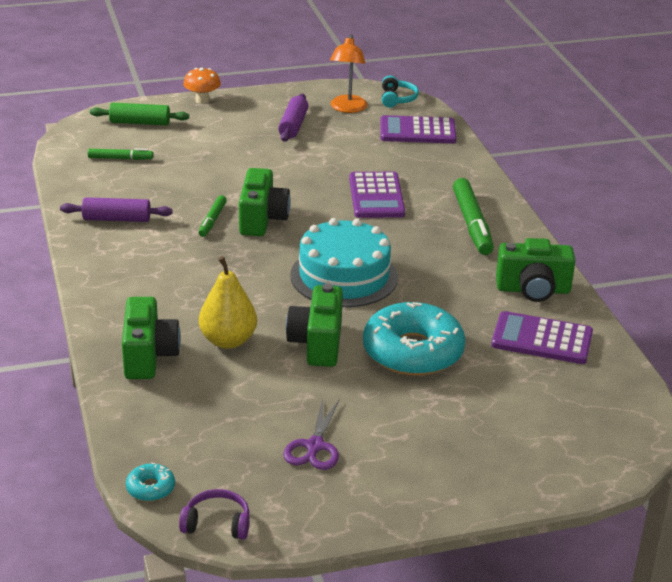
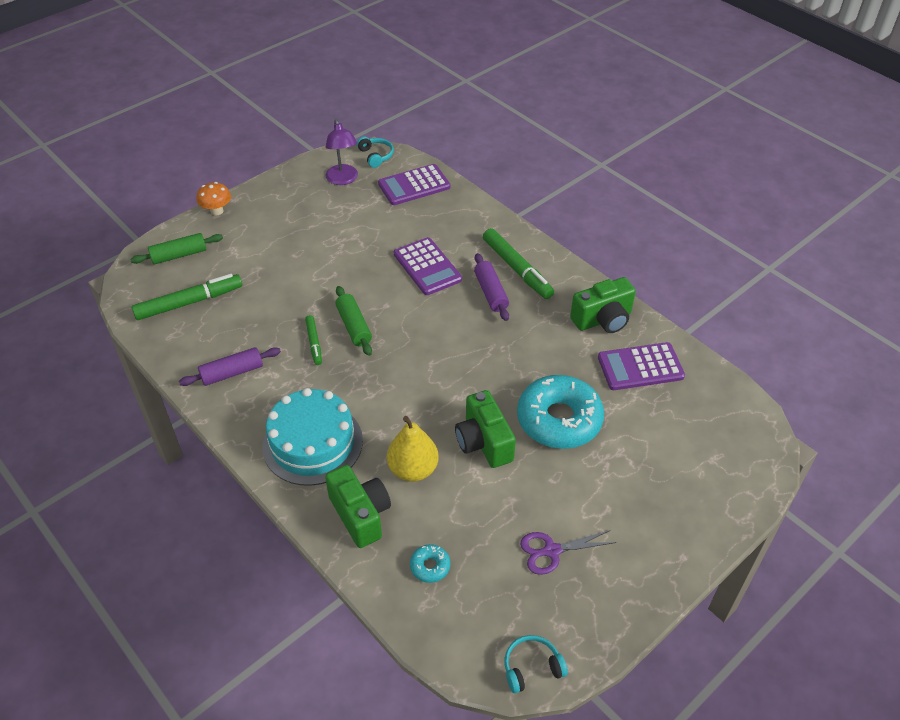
camera: 25 degrees left, 15 degrees up
(120, 158) = (189, 302): green marker -> green marker, size x1.81
(150, 488) = (456, 656): turquoise donut -> turquoise donut (430, 566)
(217, 523) = (531, 667): purple headphones -> turquoise headphones
(262, 219) = (354, 326): green camera -> green rolling pin
(293, 125) = (312, 213): purple rolling pin -> purple rolling pin (491, 292)
(314, 446) = (551, 551): purple scissors -> purple scissors turned 90 degrees clockwise
(344, 276) = (457, 362): turquoise cake -> turquoise cake (312, 443)
(347, 108) = (343, 179): orange lamp -> purple lamp

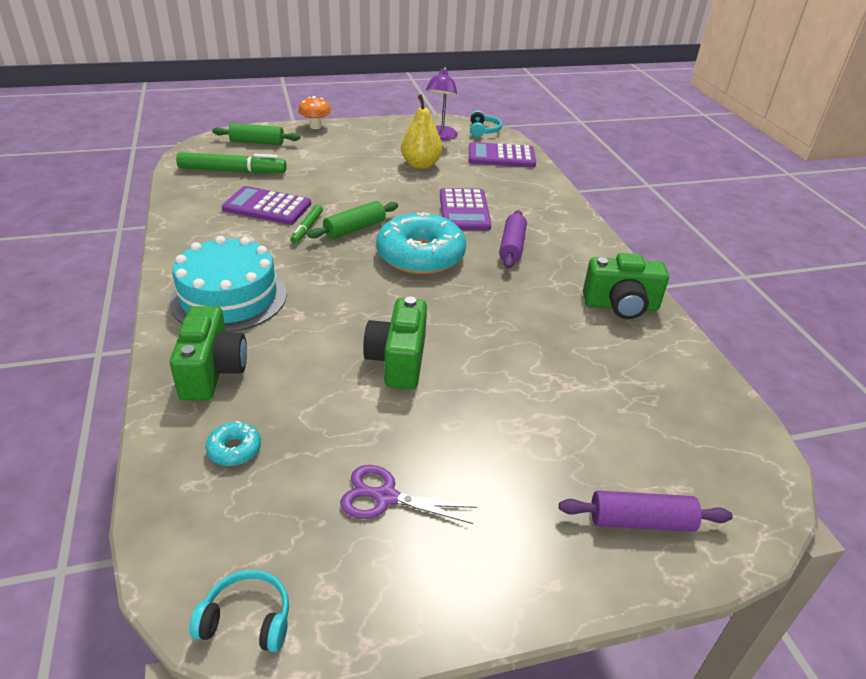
camera: 25 degrees right, 10 degrees down
(232, 373) = (215, 224): purple rolling pin -> purple rolling pin (641, 521)
(354, 326) = (355, 229): green rolling pin -> green rolling pin turned 45 degrees clockwise
(413, 469) = (302, 355): yellow pear -> yellow pear (421, 165)
(517, 269) = (555, 238): green marker -> none
(559, 419) = (500, 373): turquoise donut -> turquoise donut (420, 255)
(640, 367) = (637, 361): purple calculator -> purple calculator (267, 207)

